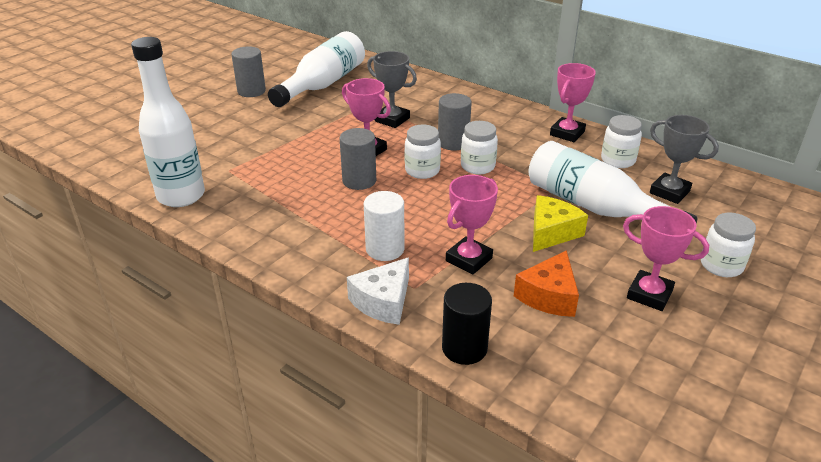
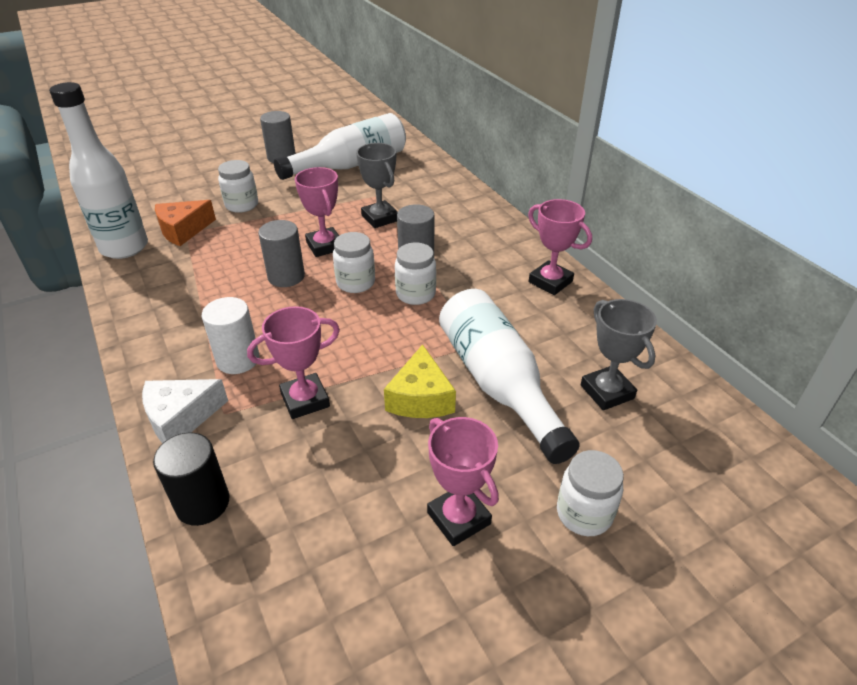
camera: 25 degrees right, 5 degrees up
(549, 296) = (345, 475): orange cheese -> orange cheese (183, 230)
(551, 232) = (420, 398): yellow cheese -> yellow cheese turned 120 degrees clockwise
(567, 133) = (550, 282): pink trophy -> pink trophy turned 75 degrees clockwise
(618, 160) = (579, 332): white jar -> white jar (242, 205)

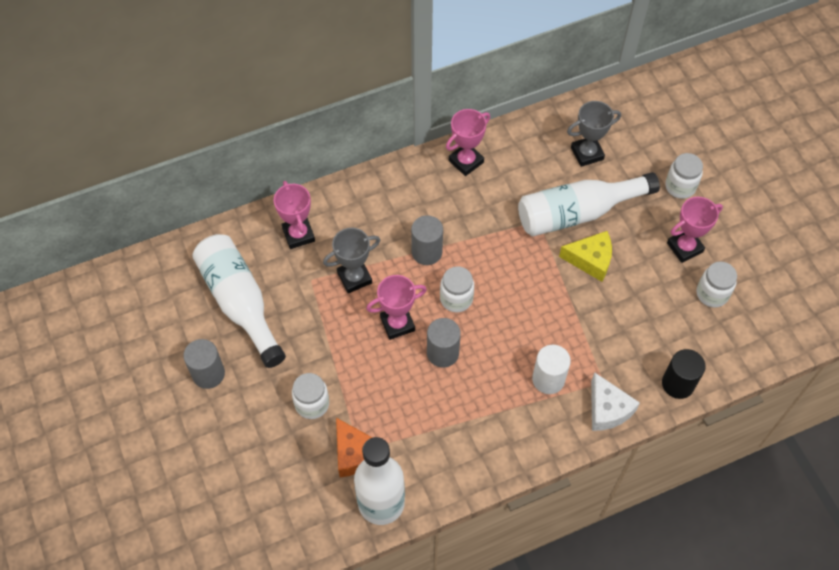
camera: 85 degrees left, 20 degrees up
(305, 400) = (591, 331): pink trophy -> pink trophy (298, 234)
(415, 294) = (475, 255): white jar -> white jar (712, 294)

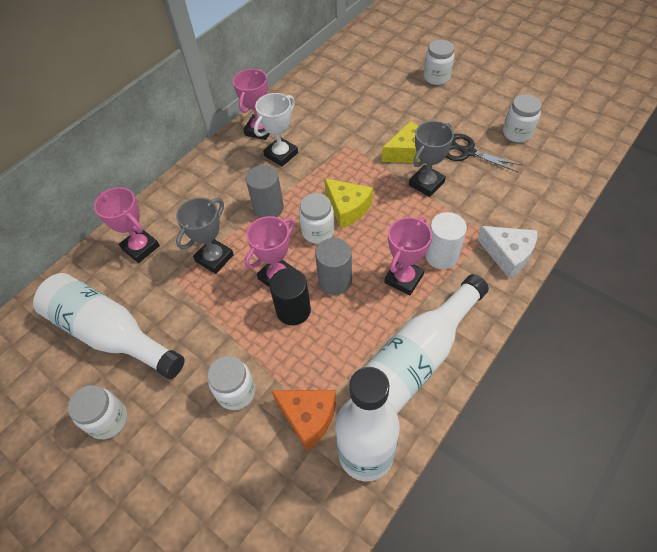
camera: 25 degrees left, 5 degrees down
(208, 374) = (108, 420): grey cylinder -> white jar
(470, 200) = (281, 154): none -> white trophy
(496, 289) = (347, 208): none -> yellow cheese
(578, 213) = (374, 126): white bottle -> white bottle (417, 358)
(587, 153) = (352, 86): grey trophy -> grey trophy (426, 184)
(648, 289) = (468, 152): none -> black scissors
(678, 384) = (546, 207): black cylinder -> black cylinder (293, 310)
(685, 247) = (472, 113): pink trophy -> pink trophy (404, 279)

